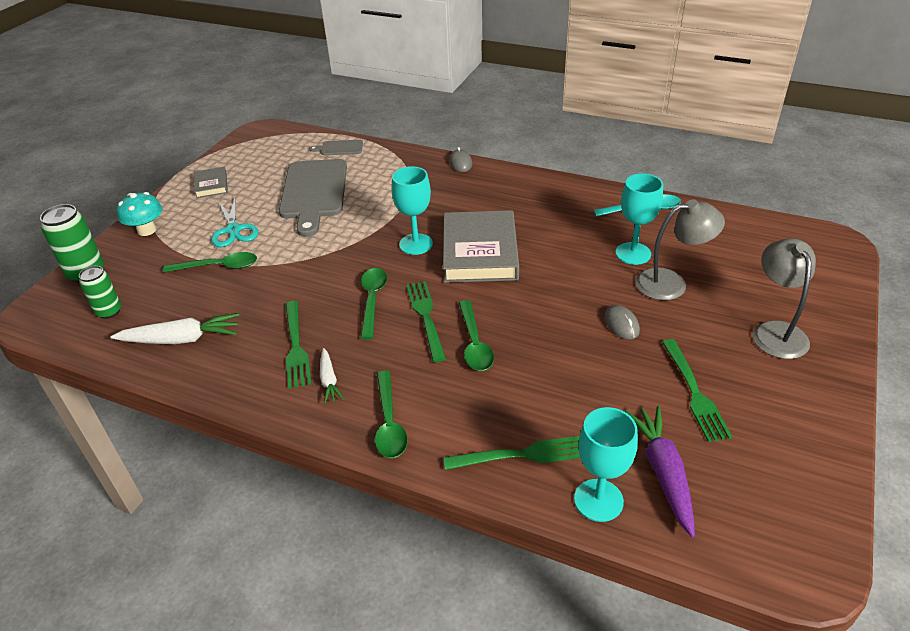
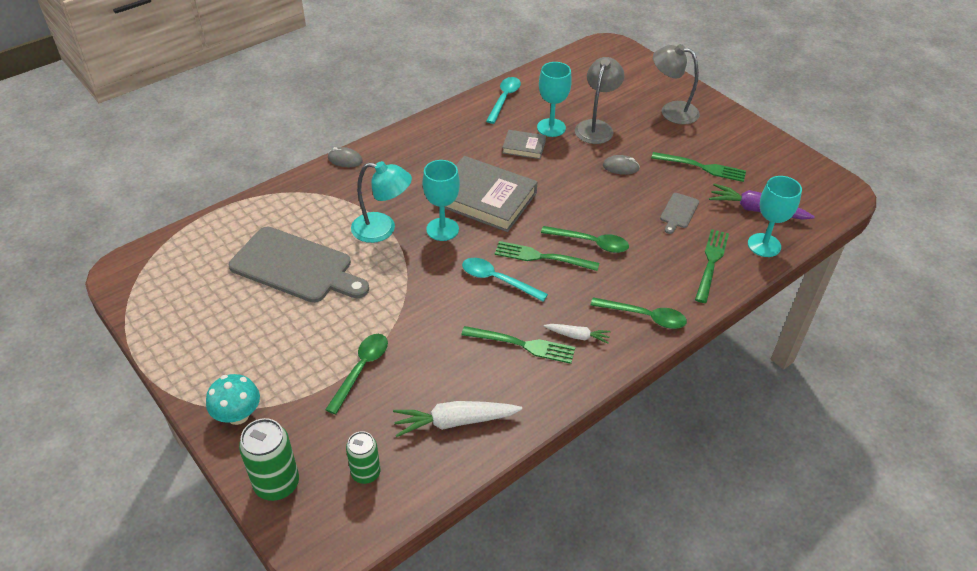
camera: 65 degrees left, 5 degrees up
(181, 339) = (455, 422): white carrot -> white carrot turned 120 degrees counterclockwise
(211, 185) = (198, 340): grey book -> grey book (524, 147)
(233, 230) = (306, 343): turquoise scissors -> none
(339, 148) = (231, 224): grey cutting board -> grey cutting board (678, 212)
(372, 300) = (497, 280): green spoon -> turquoise spoon
(389, 214) = (382, 229): none -> turquoise lamp

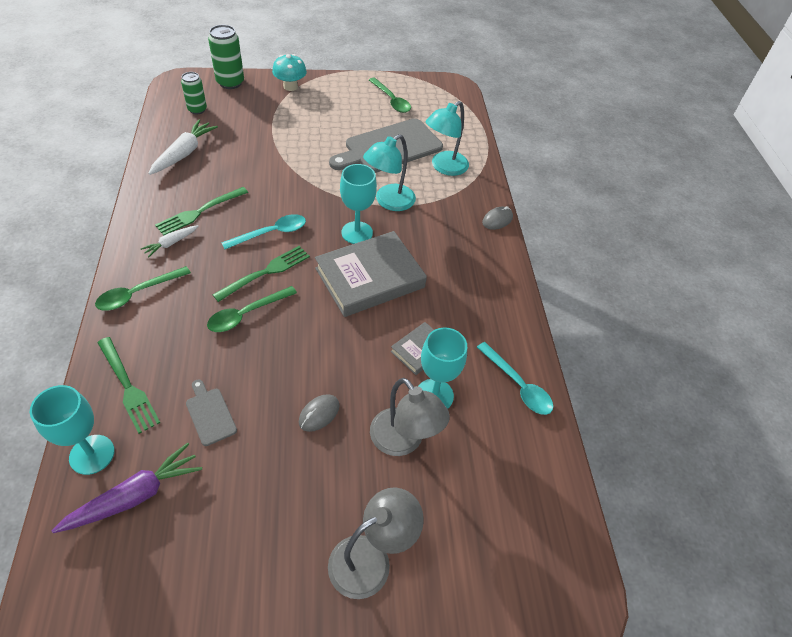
camera: 120 degrees right, 5 degrees up
(296, 216) = (444, 167): none -> turquoise lamp
(361, 369) = (268, 137): green spoon -> green spoon (391, 100)
(702, 167) = (246, 499): green fork -> none

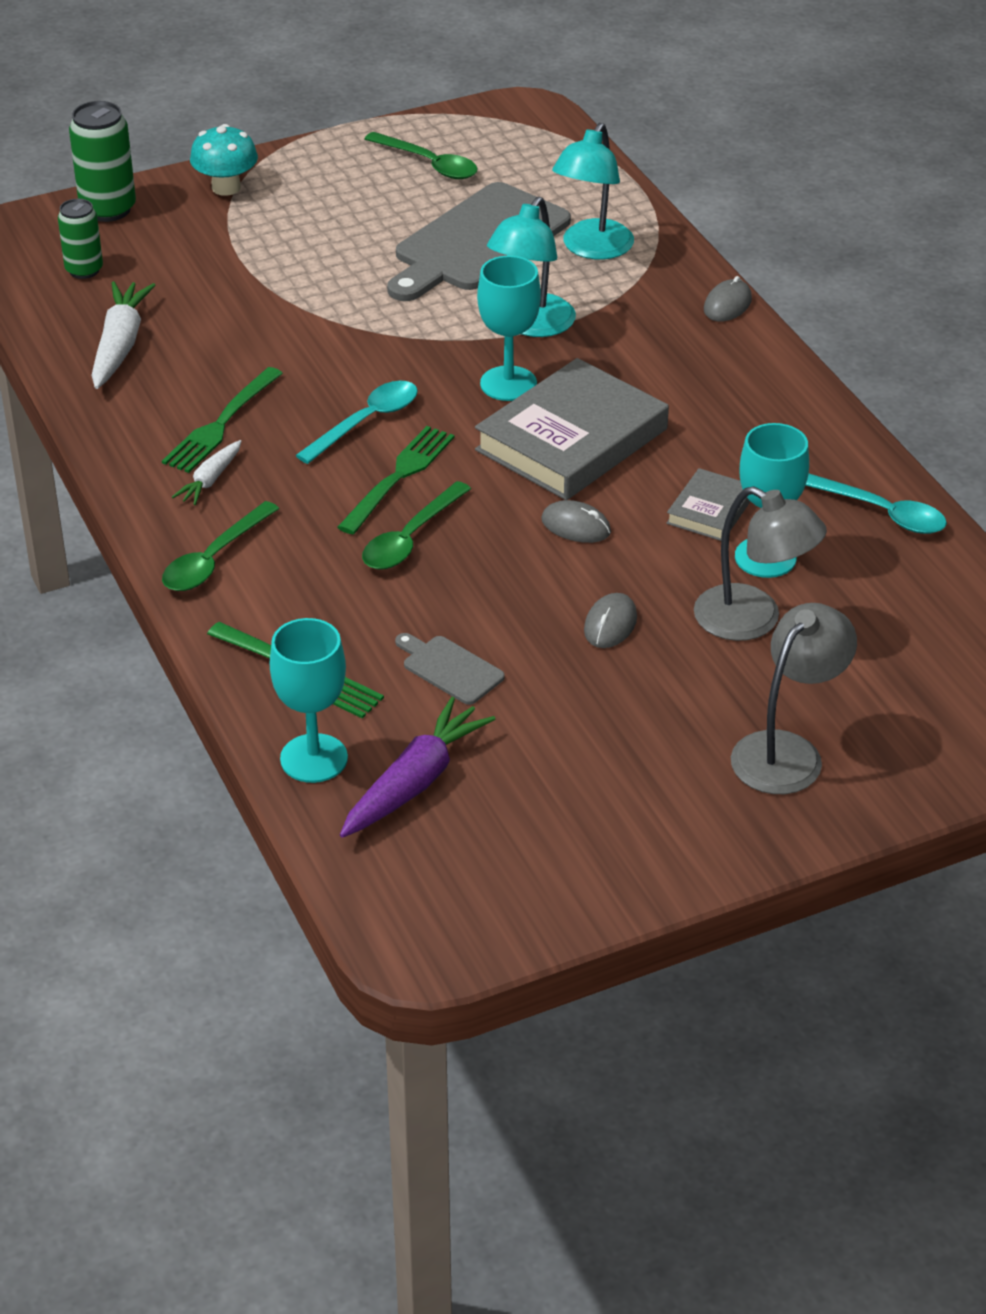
camera: 15 degrees left, 10 degrees down
(339, 336) = (576, 526): none -> grey mouse

